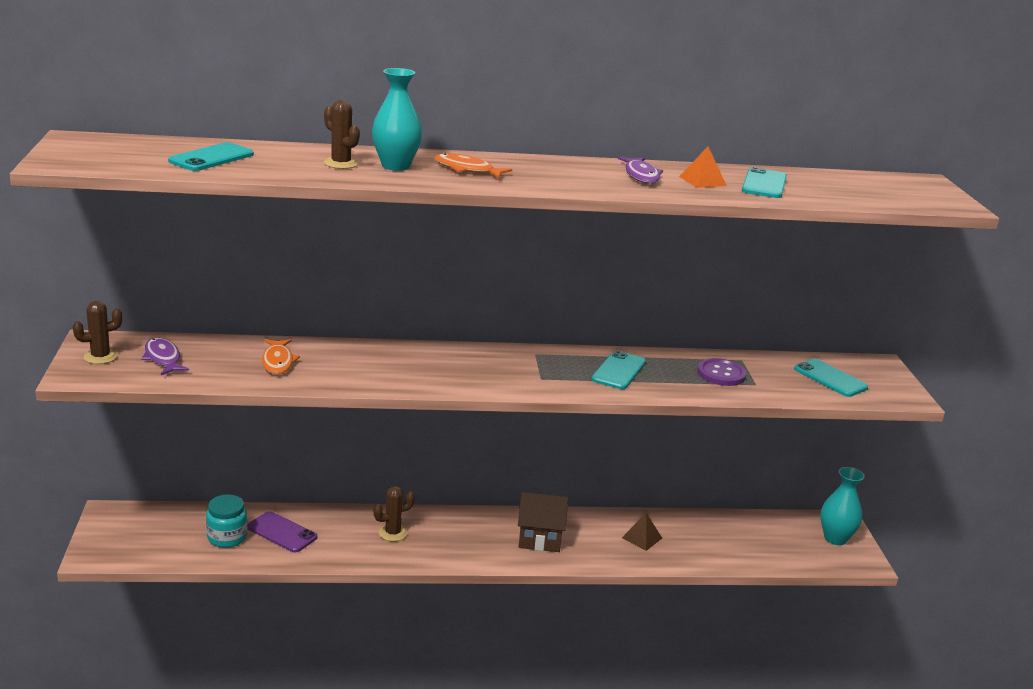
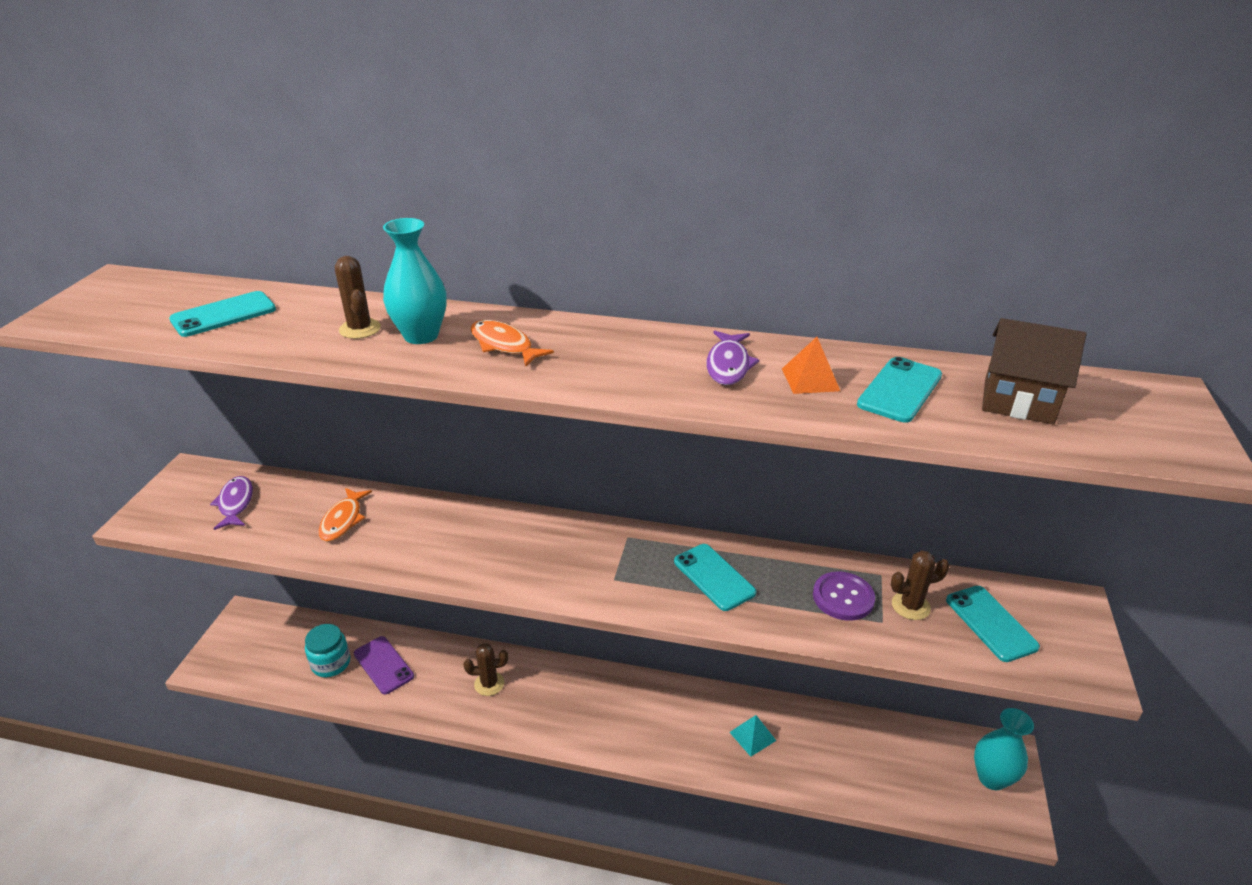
camera: 20 degrees right, 10 degrees up
(100, 357) = (180, 495): brown cactus -> brown cactus (910, 606)
(540, 538) = (638, 717): brown house -> brown house (1018, 401)
(619, 371) = (714, 577): turquoise phone -> turquoise phone turned 75 degrees counterclockwise
(642, 538) = (752, 736): brown pyramid -> turquoise pyramid

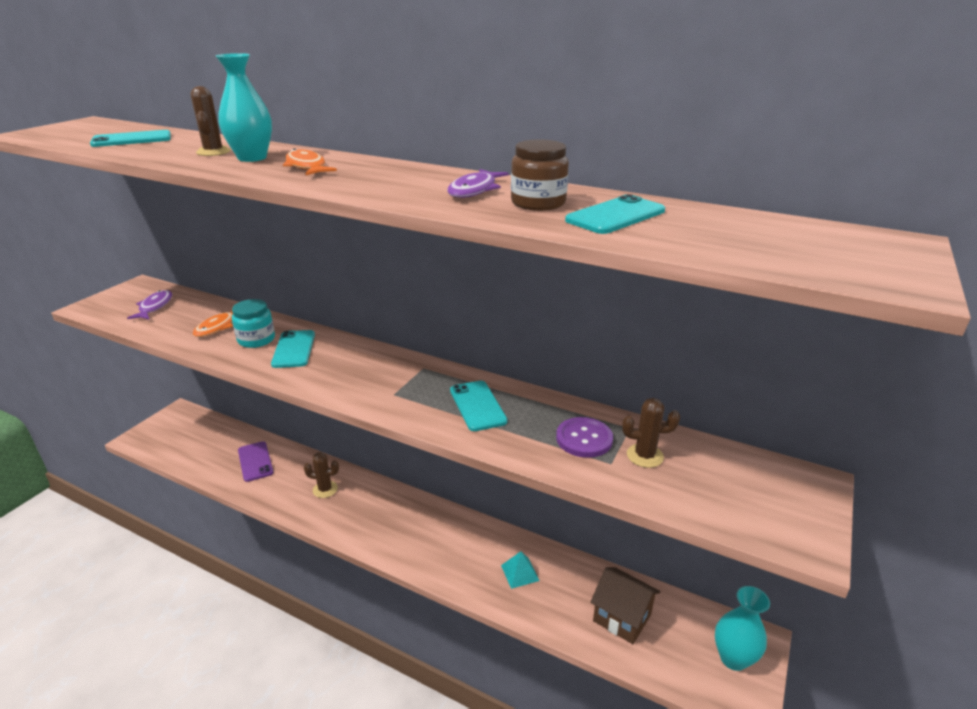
camera: 15 degrees right, 5 degrees down
(331, 663) = (219, 453): turquoise jar -> turquoise jar (256, 339)
(810, 379) = (538, 203): orange pyramid -> brown jar
(991, 623) = (718, 483): turquoise phone -> turquoise phone (294, 349)
(1018, 401) = (728, 232): brown house -> brown house (622, 618)

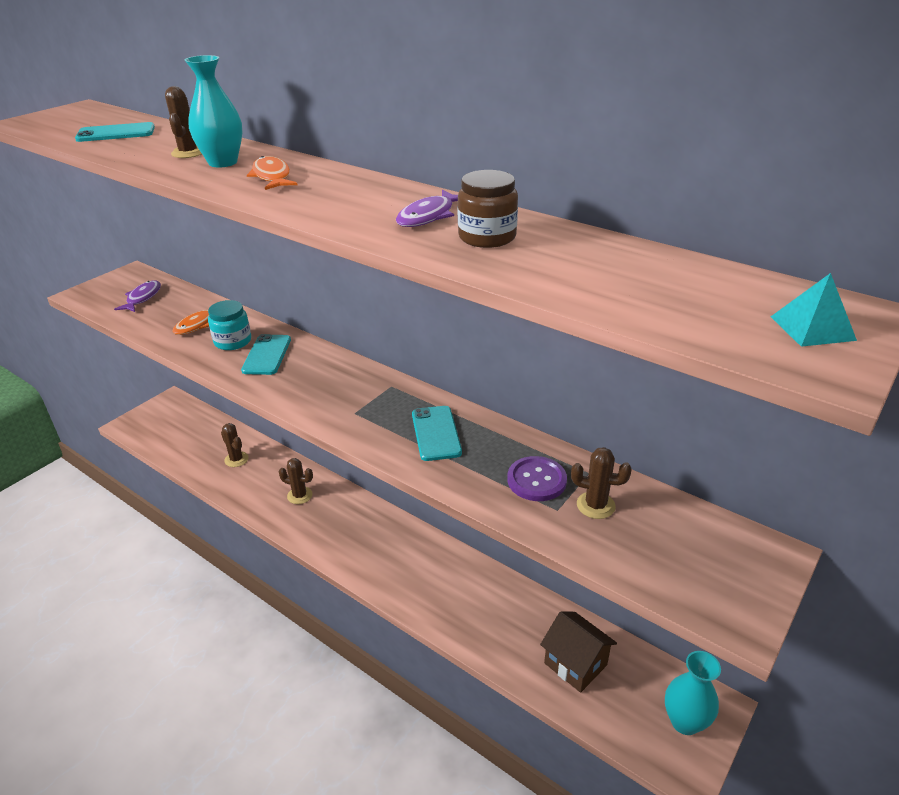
camera: 10 degrees right, 5 degrees up
(255, 461) = (236, 459): purple phone -> brown cactus
(520, 573) = (479, 604): turquoise pyramid -> turquoise pyramid (812, 328)
(616, 216) = (561, 259): turquoise phone -> none

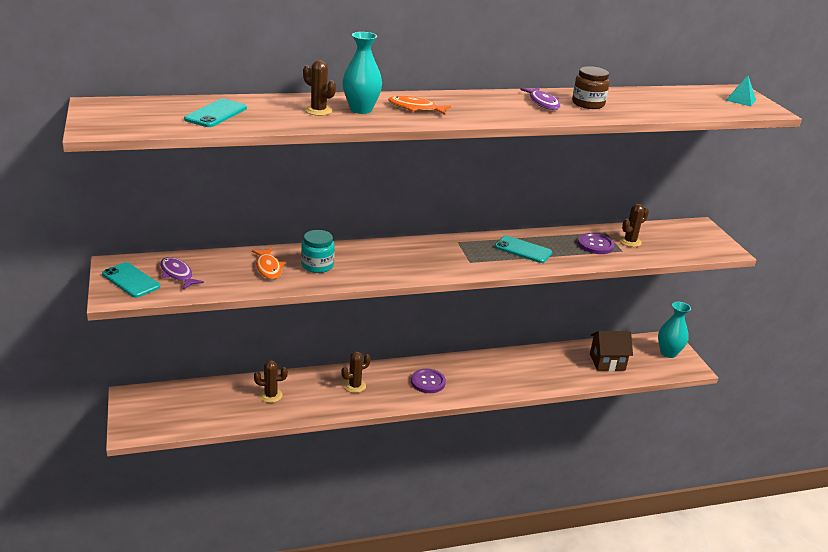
camera: 55 degrees left, 5 degrees down
(267, 355) = (357, 261): turquoise phone -> turquoise phone (131, 280)
(358, 537) = (428, 382): none -> purple button

